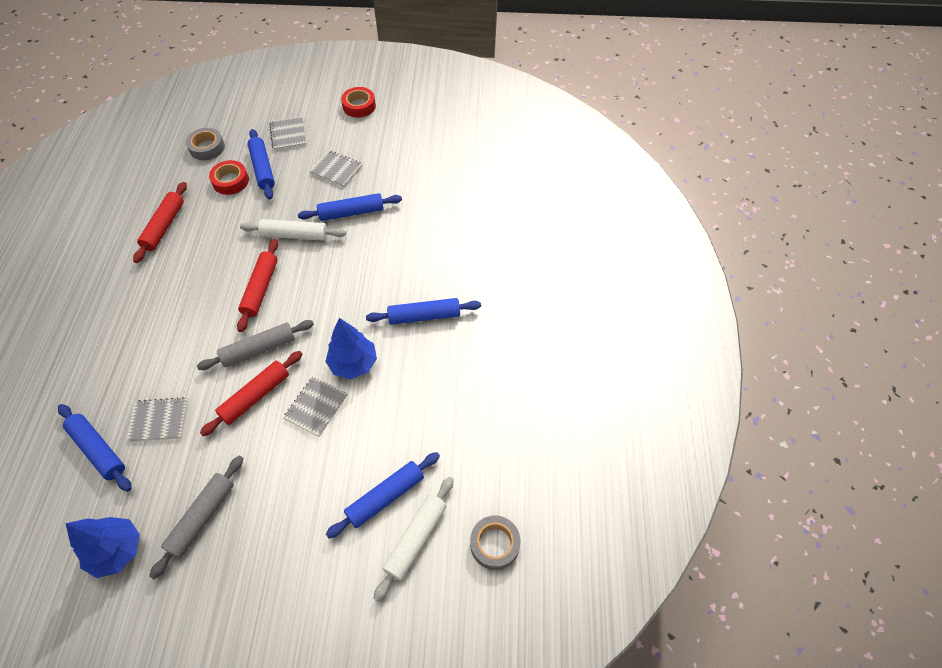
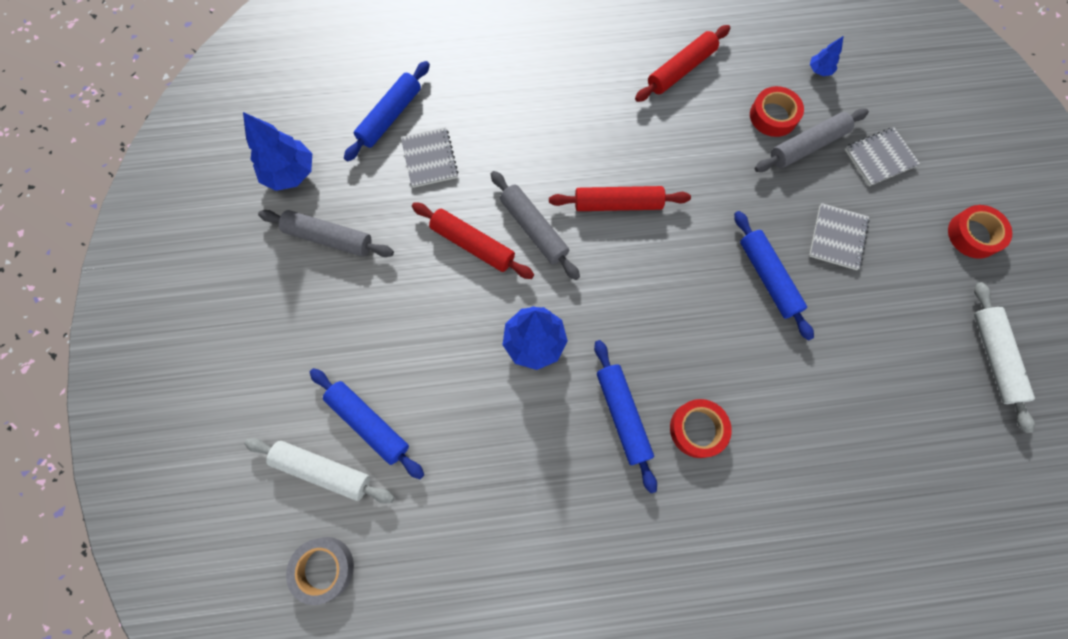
camera: 80 degrees right, 15 degrees up
(164, 226) = (680, 70): red rolling pin -> red rolling pin turned 45 degrees counterclockwise
(207, 148) = (819, 70): grey tape -> blue tree
(262, 169) = (806, 146): blue rolling pin -> grey rolling pin
(295, 235) = (709, 218): white rolling pin -> white rolling pin (993, 357)
(316, 407) = (469, 315): grey notebook -> none
(444, 274) = (697, 429): none -> red tape

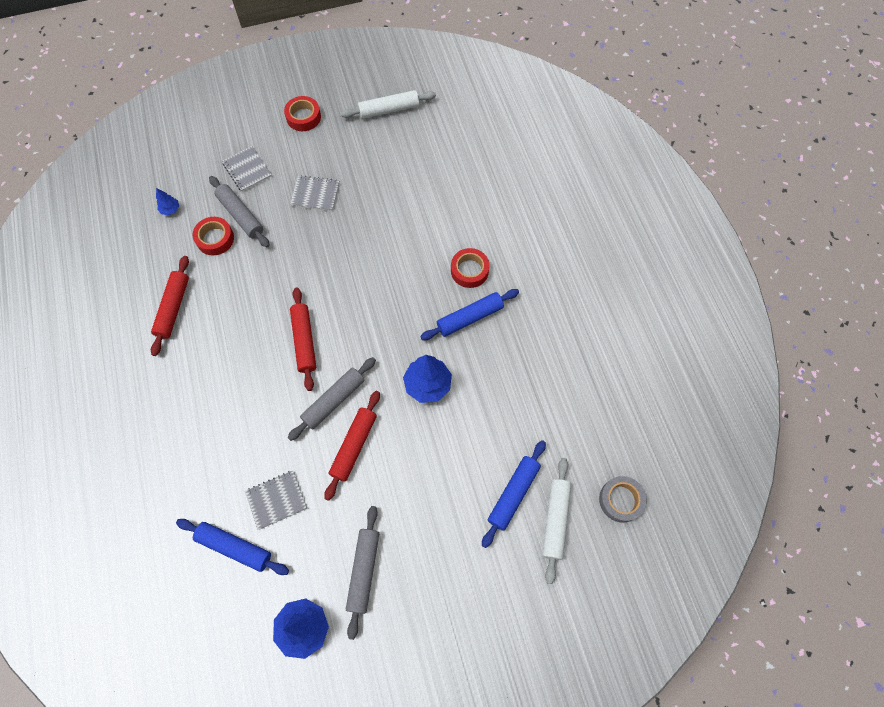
camera: 100 degrees left, 5 degrees down
(680, 70) = (173, 308): red rolling pin -> red rolling pin turned 60 degrees clockwise
(767, 278) = (352, 235): blue rolling pin -> none

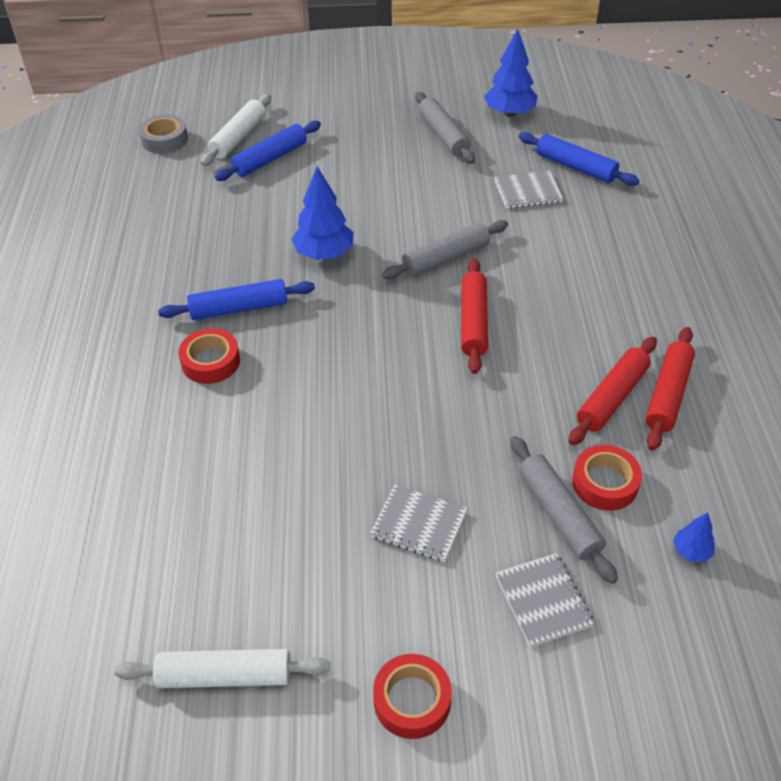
camera: 165 degrees left, 20 degrees down
(354, 446) = (430, 217): red rolling pin -> red rolling pin (612, 397)
(364, 571) = (443, 135): grey rolling pin -> grey rolling pin turned 45 degrees counterclockwise

